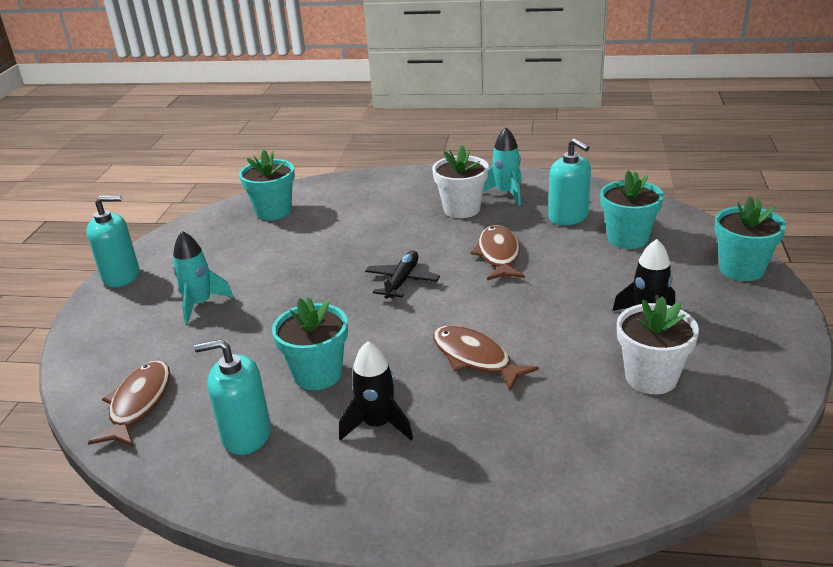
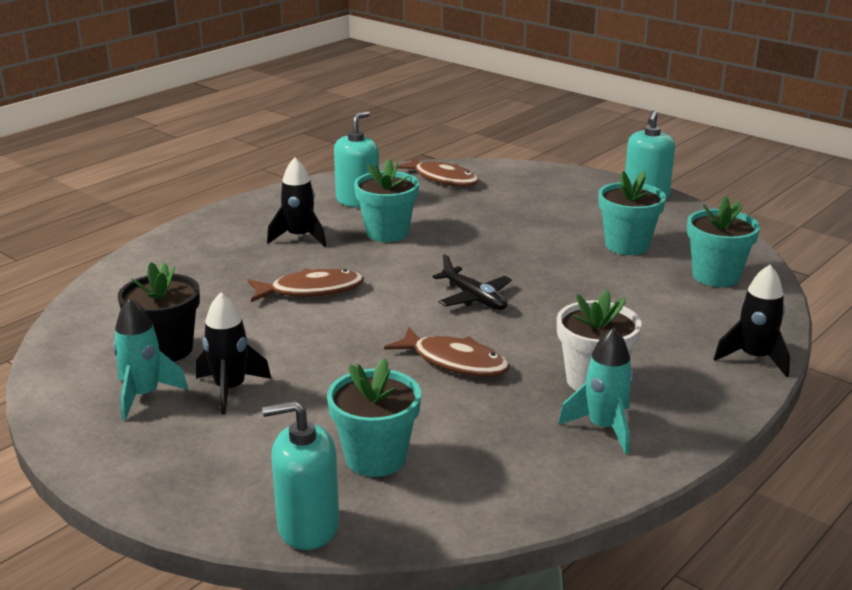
camera: 120 degrees right, 5 degrees down
(200, 304) = (553, 214): turquoise rocket -> turquoise rocket (143, 395)
(379, 178) = (754, 358): none -> black rocket
(568, 217) = (482, 443): turquoise soap dispenser -> turquoise soap dispenser (308, 526)
(651, 377) = (166, 349): white flower pot -> black flower pot
(741, 269) = (204, 498): turquoise flower pot -> turquoise flower pot (627, 245)

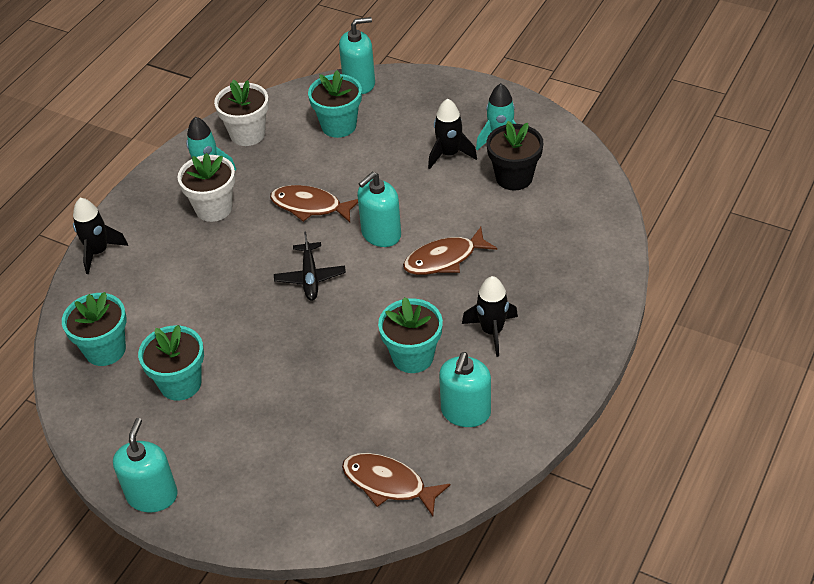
camera: 170 degrees right, 20 degrees up
(373, 321) = (381, 234): none -> turquoise soap dispenser
(474, 298) = (310, 277): black plane -> black plane turned 135 degrees counterclockwise
(534, 472) = (247, 134): none -> white flower pot

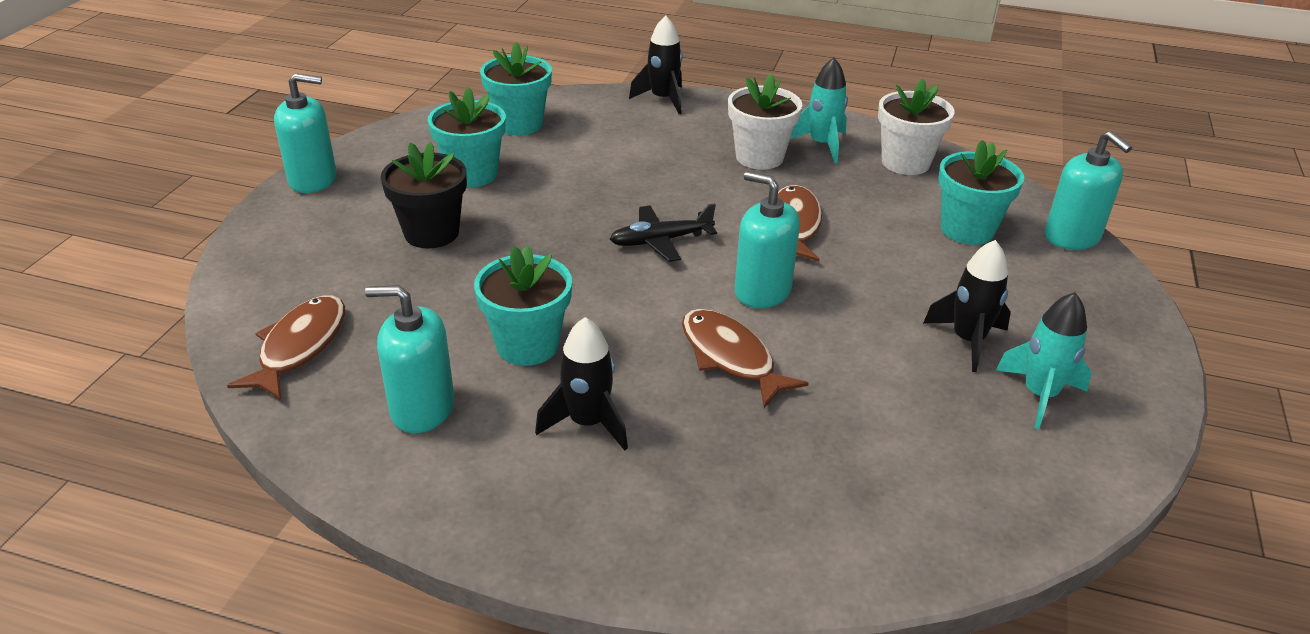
camera: 75 degrees right, 10 degrees down
(514, 177) = (952, 420): black flower pot -> black flower pot (431, 233)

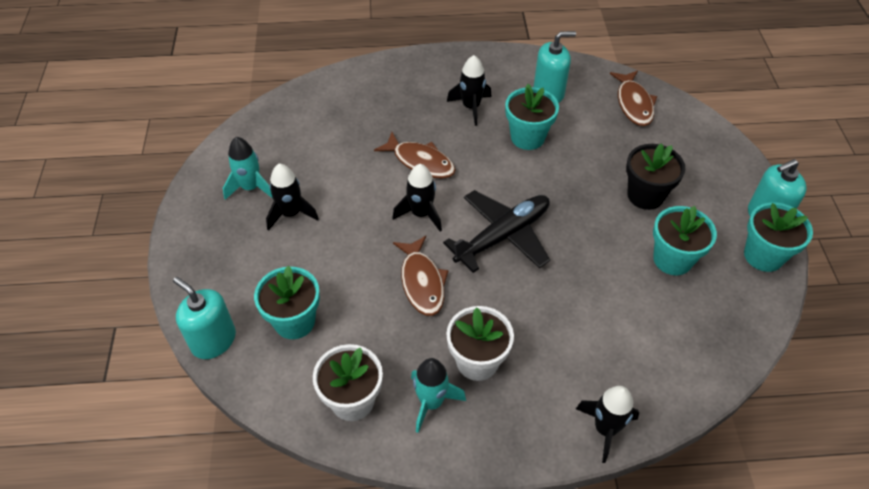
camera: 160 degrees right, 15 degrees up
(519, 124) = (694, 336): turquoise flower pot -> turquoise flower pot (763, 256)
(661, 241) = (502, 236): black plane -> black plane, size x1.63
(762, 291) = (421, 214): turquoise soap dispenser -> black rocket

